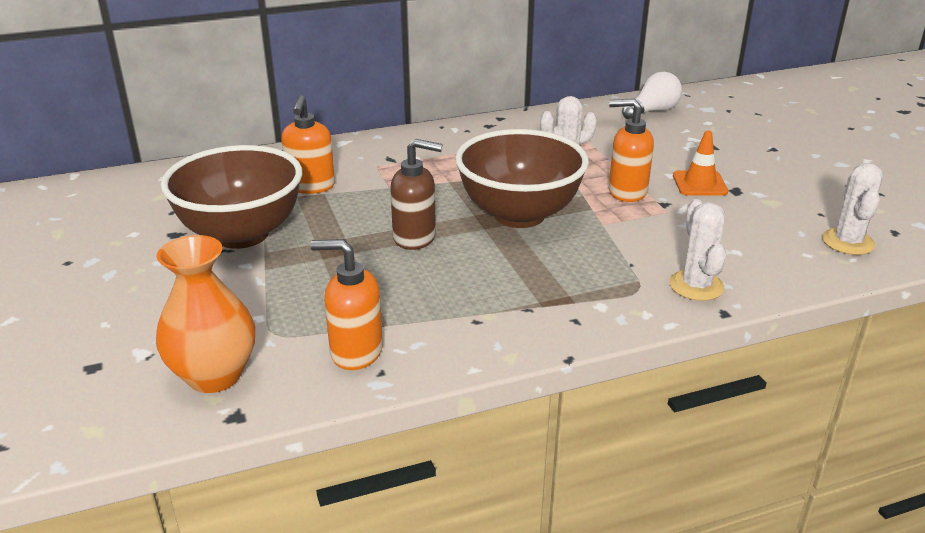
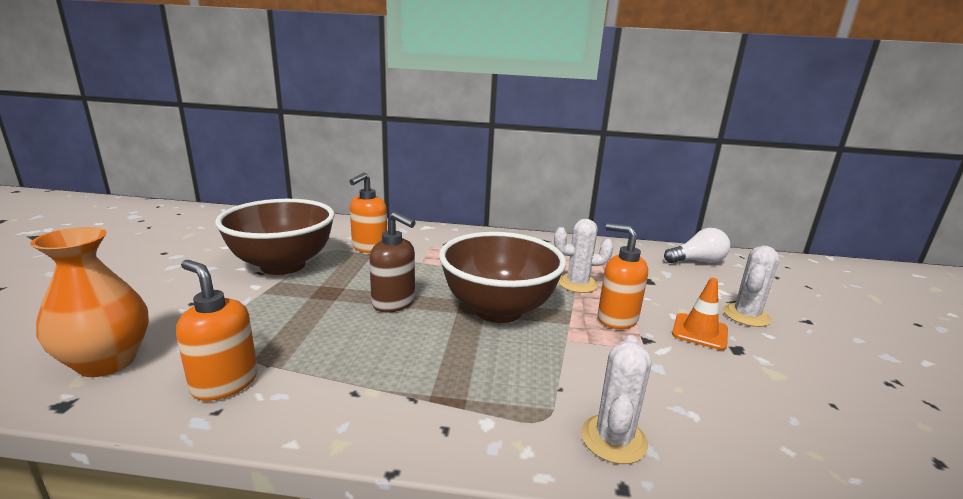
camera: 25 degrees right, 10 degrees down
(848, 242) = (857, 453): white cactus -> white cactus (746, 315)

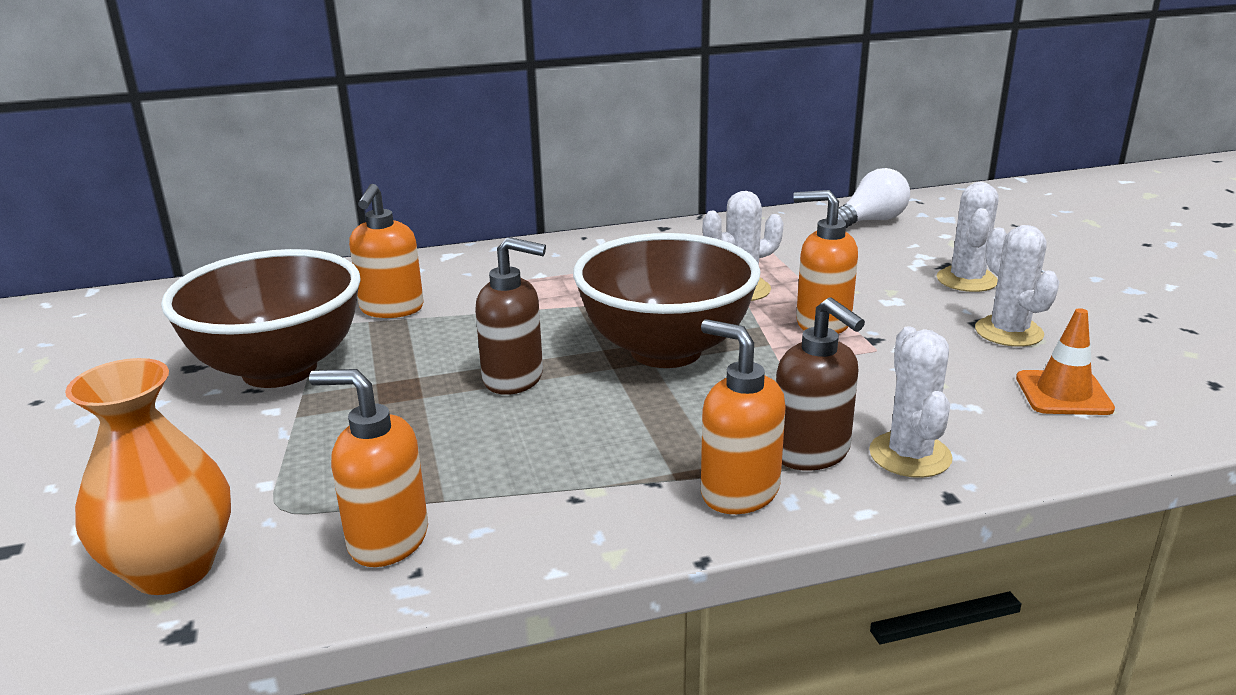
camera: 20 degrees left, 5 degrees up
(463, 425) = (739, 492): none -> orange soap dispenser
(538, 412) = (811, 453): none -> brown soap dispenser
(699, 332) = (927, 313): orange traffic cone -> orange traffic cone (1063, 393)
(758, 362) = (1008, 332): none -> white cactus

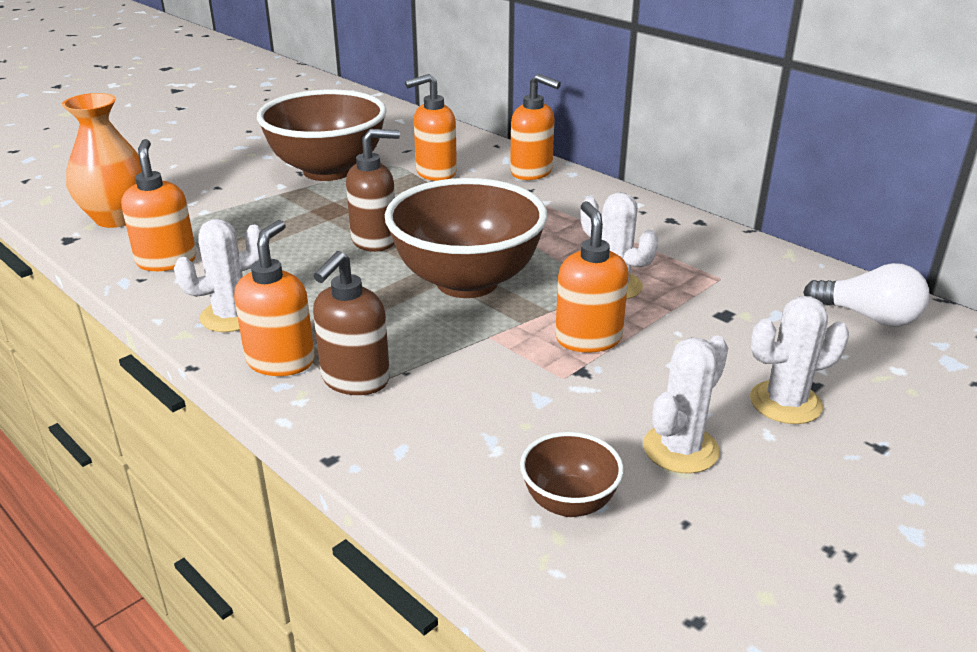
camera: 60 degrees right, 5 degrees up
(467, 264) = (532, 172): none -> orange soap dispenser
(514, 379) = (375, 240): brown soap dispenser -> brown soap dispenser turned 90 degrees counterclockwise
(910, 455) = (383, 428): white cactus -> white cactus (231, 316)
(1063, 393) = (569, 502): orange traffic cone -> brown bowl

